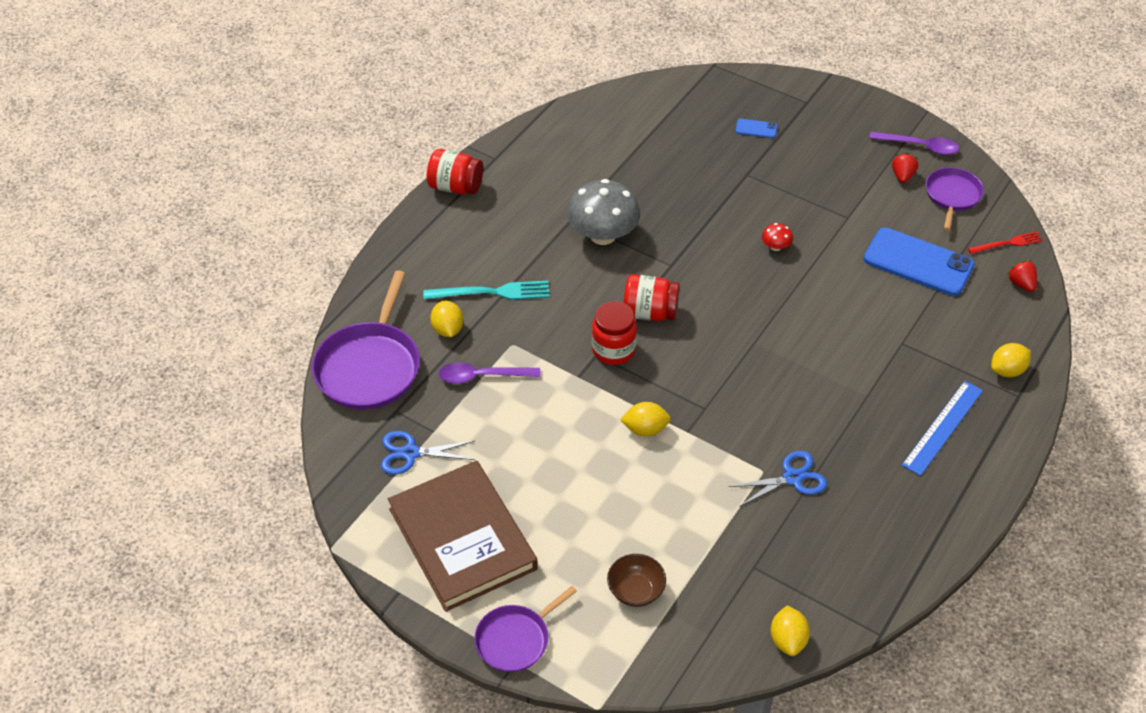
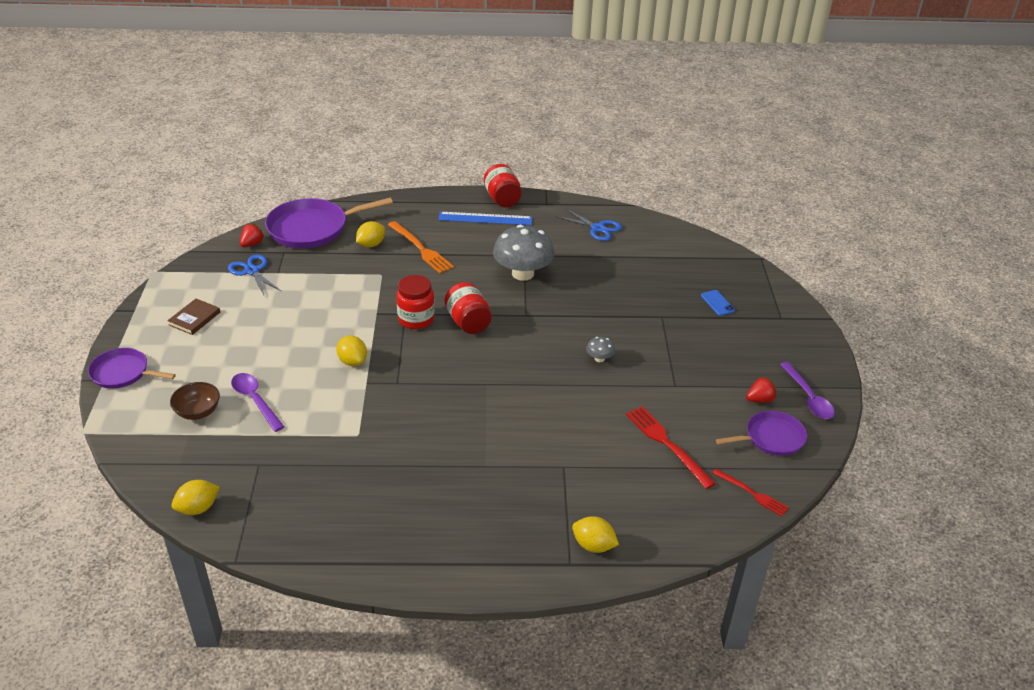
camera: 55 degrees right, 10 degrees down
(462, 539) = (194, 318): brown book -> brown book, size x0.41
(482, 376) = (341, 273): purple spoon -> purple spoon (255, 400)
(492, 292) = (421, 249): turquoise fork -> orange fork
(776, 247) = (599, 358): red mushroom -> grey mushroom
(792, 478) = (363, 453): blue scissors -> blue scissors (597, 228)
(918, 262) = (667, 444): blue phone -> red fork
(943, 427) = (489, 525): blue ruler -> blue ruler (485, 218)
(1021, 284) = (710, 520): red strawberry -> red strawberry (252, 244)

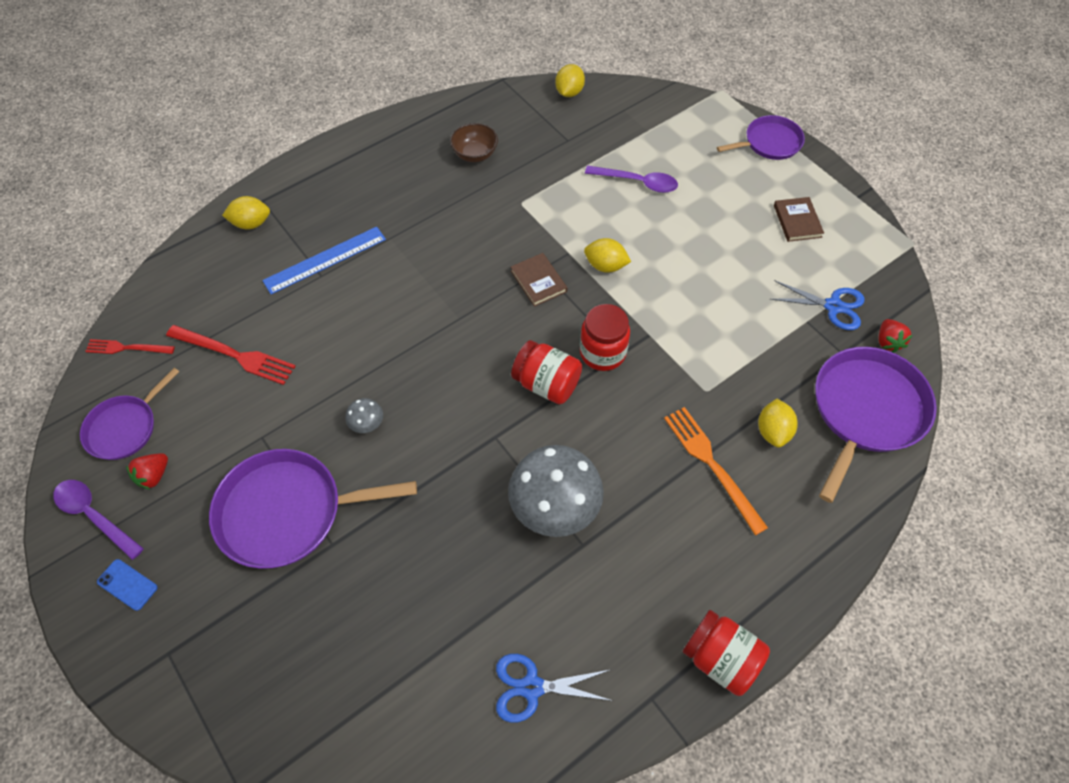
camera: 145 degrees right, 20 degrees up
(198, 412) = (666, 149): brown bowl -> brown bowl (475, 154)
(408, 376) = (538, 281): none -> brown book
(421, 249) = (712, 465): orange fork -> orange fork turned 45 degrees clockwise
(485, 218) = (698, 589): blue ruler -> blue ruler (325, 260)
(679, 341) = (287, 512): none -> purple pan
(717, 303) = (269, 624): blue phone -> blue phone (127, 584)

